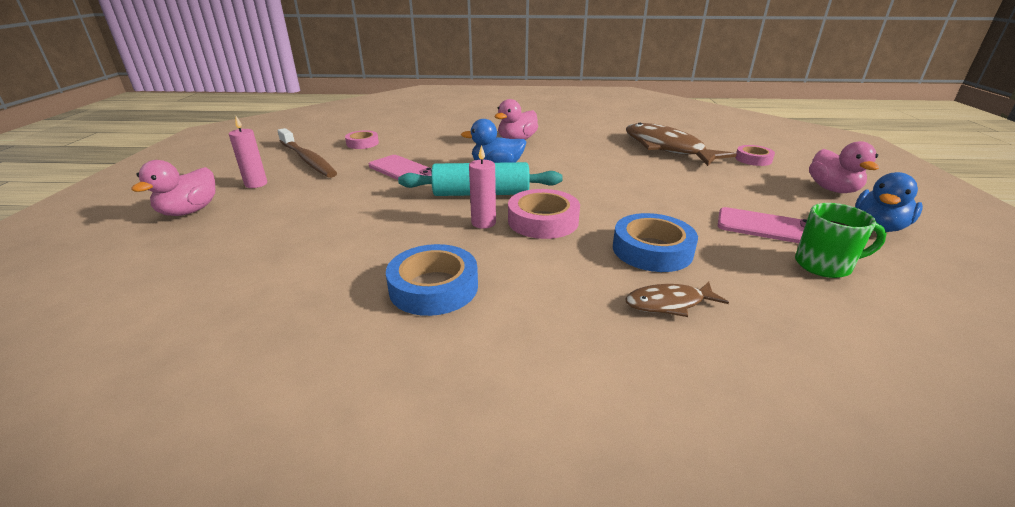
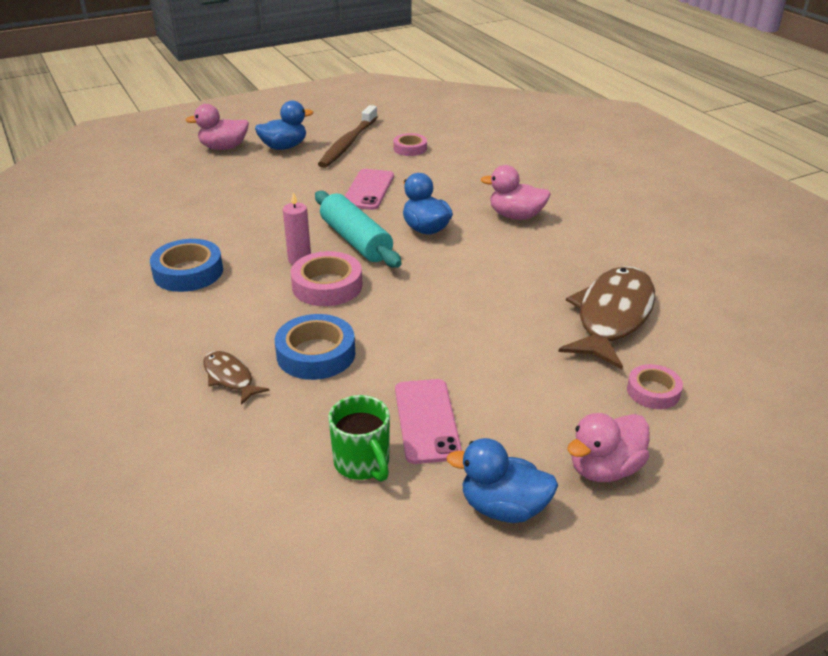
camera: 60 degrees right, 5 degrees up
(256, 184) = (284, 147): pink candle -> blue duck

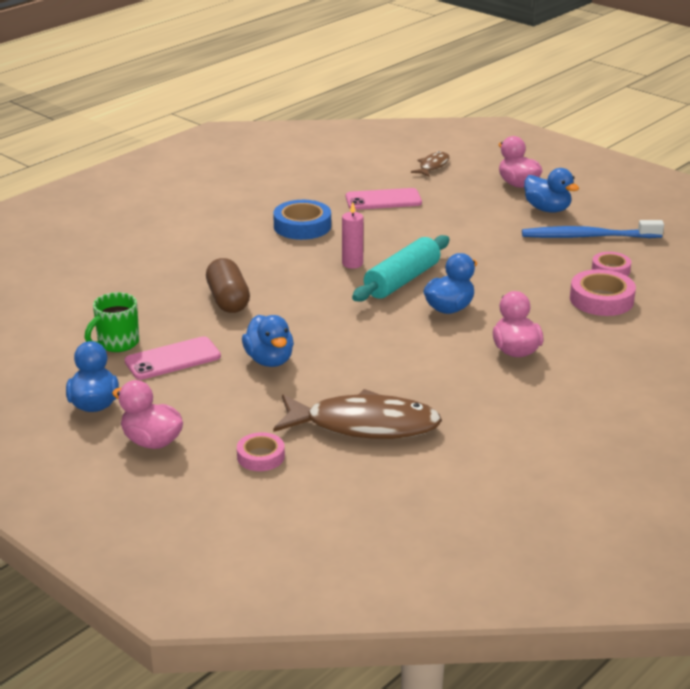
camera: 70 degrees right, 5 degrees down
(230, 378) = (183, 276): brown fish -> brown fish (432, 166)
(316, 354) = (228, 300): blue tape -> brown capsule
(327, 286) = (322, 284): pink tape -> pink tape (601, 299)
(348, 143) = (588, 236): brown toothbrush -> blue toothbrush
(368, 190) = (500, 267): pink phone -> pink phone (383, 200)
(465, 350) = (269, 360): none -> blue duck

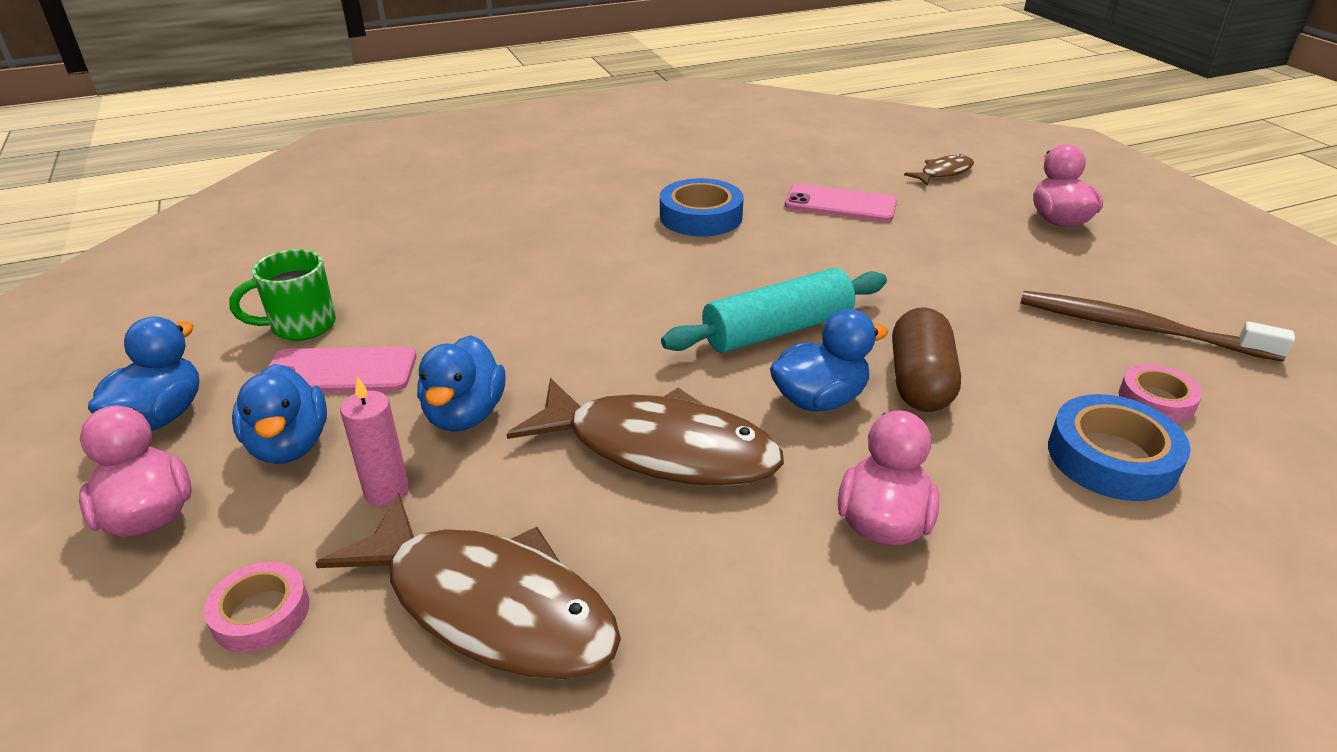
camera: 25 degrees right, 5 degrees up
(228, 300) = (506, 298): brown capsule -> brown capsule (919, 382)
(352, 264) = (724, 286): pink candle -> pink candle (386, 491)
(387, 349) = (660, 449): none -> brown fish
(547, 209) = (1088, 268): blue duck -> blue duck (289, 445)
(588, 236) = (1138, 328): blue toothbrush -> brown toothbrush
(601, 299) = (1111, 458): pink tape -> blue tape

